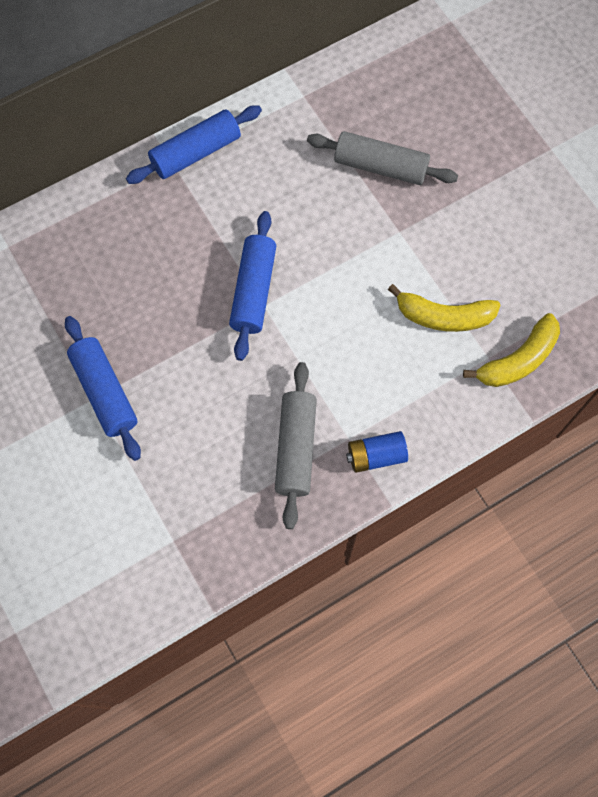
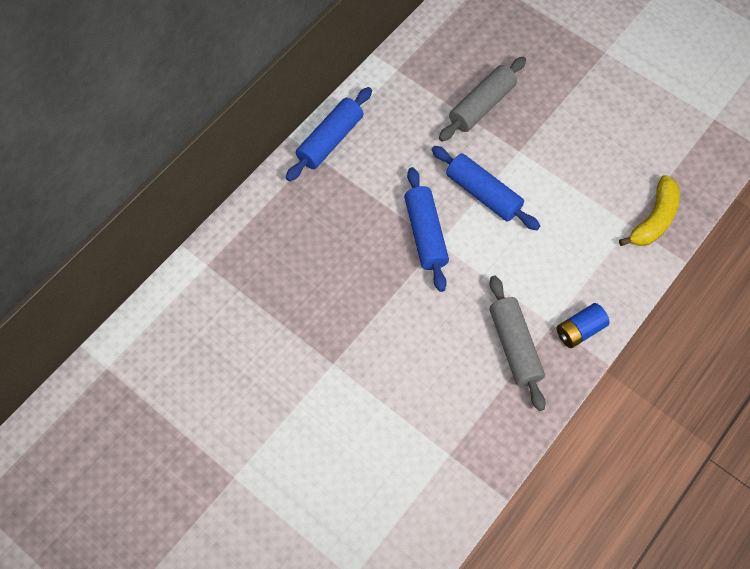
camera: 20 degrees left, 5 degrees down
(105, 392) = (340, 355): blue rolling pin -> blue rolling pin (483, 193)
(380, 167) = (482, 105): grey rolling pin -> grey rolling pin turned 45 degrees counterclockwise
(443, 316) = (582, 204): yellow banana -> none

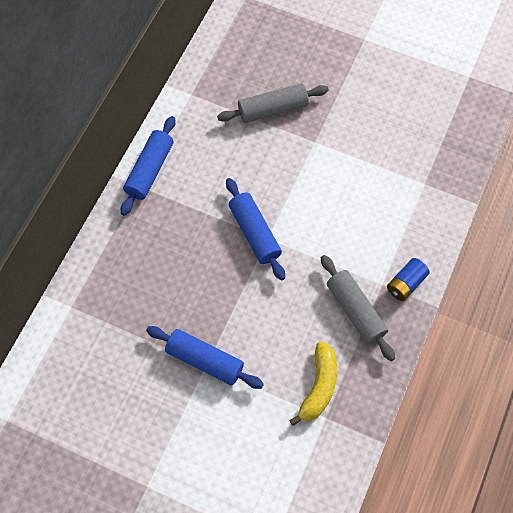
camera: 15 degrees left, 0 degrees up
(482, 105) = (273, 109): grey rolling pin -> grey rolling pin turned 45 degrees clockwise
(483, 193) = (294, 186): blue rolling pin -> blue rolling pin (205, 360)
(653, 219) = (442, 174): yellow banana -> yellow banana (318, 387)

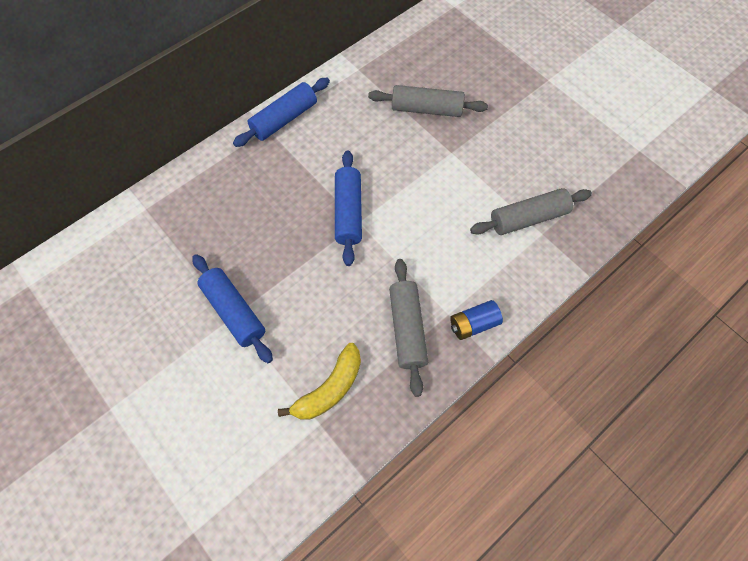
camera: 25 degrees right, 0 degrees up
(407, 175) = (528, 218): none -> grey rolling pin

